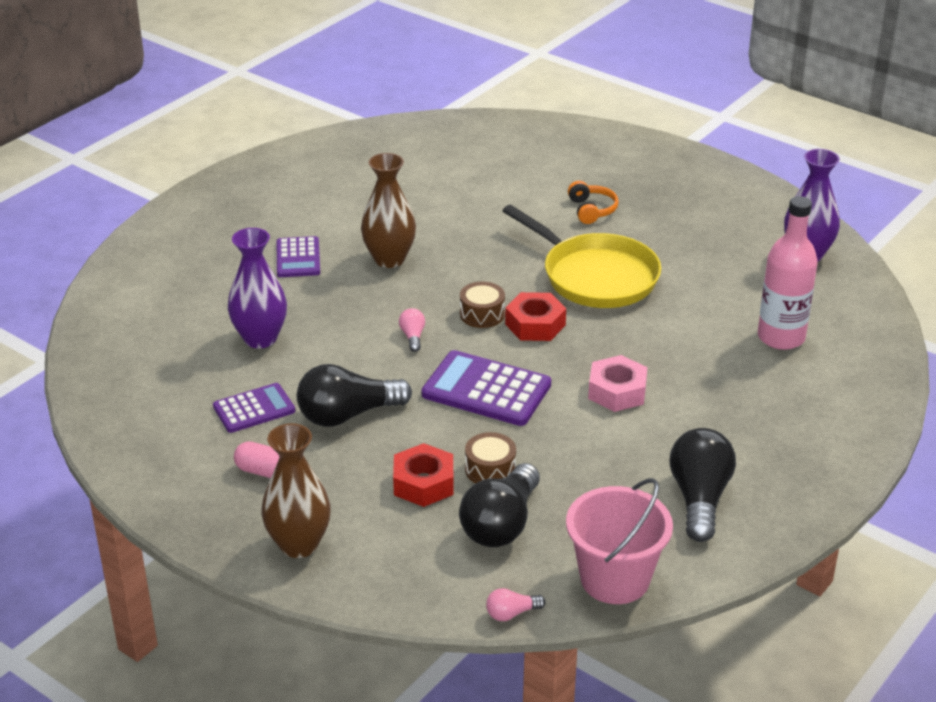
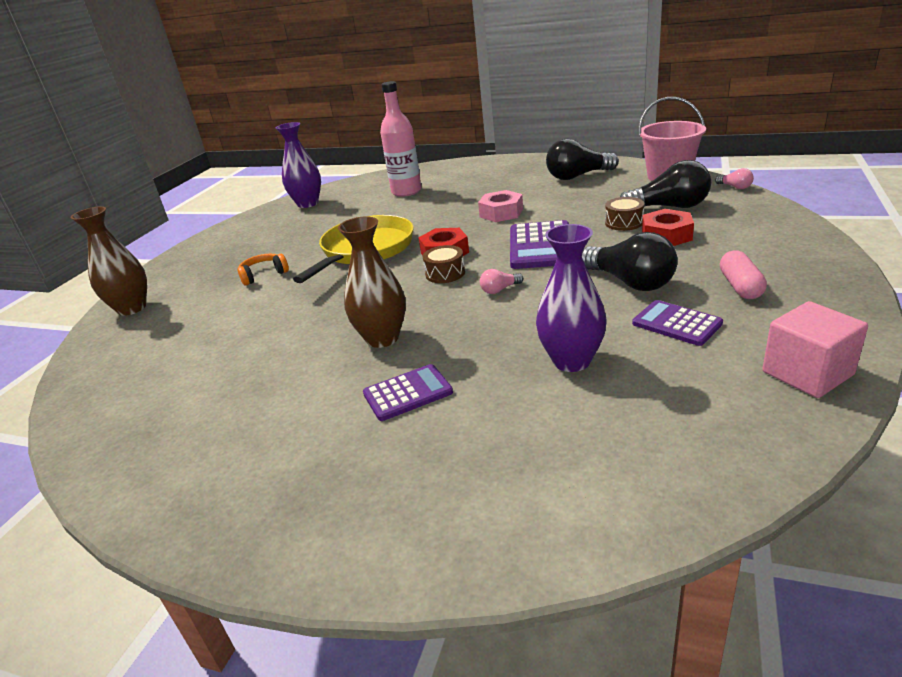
camera: 105 degrees left, 5 degrees down
(130, 436) = (807, 373): none -> pink cube
(299, 544) = (791, 252): brown vase -> brown vase (132, 308)

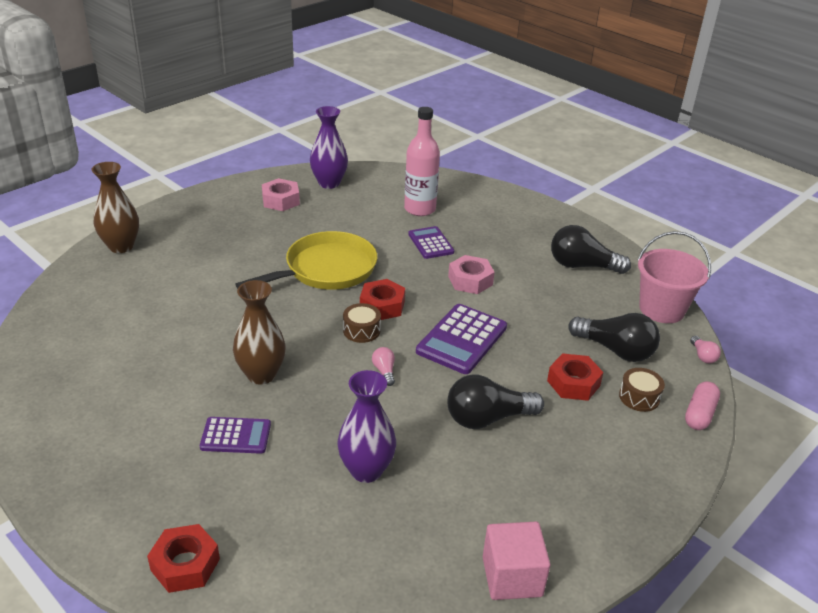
camera: 20 degrees right, 5 degrees up
(263, 275) = (232, 258): orange headphones -> none
(273, 227) = (280, 200): none -> pink nut
(475, 530) = (185, 565): none -> red nut
(499, 290) = (384, 371): pink light bulb -> pink light bulb turned 75 degrees clockwise
(624, 223) = (556, 348): brown drum -> brown drum (639, 397)
(630, 282) = (487, 418): black light bulb -> black light bulb turned 90 degrees clockwise
(676, 323) = (475, 479): purple calculator -> purple calculator (431, 243)
(740, 286) = (565, 471): pink capsule -> pink capsule (699, 414)

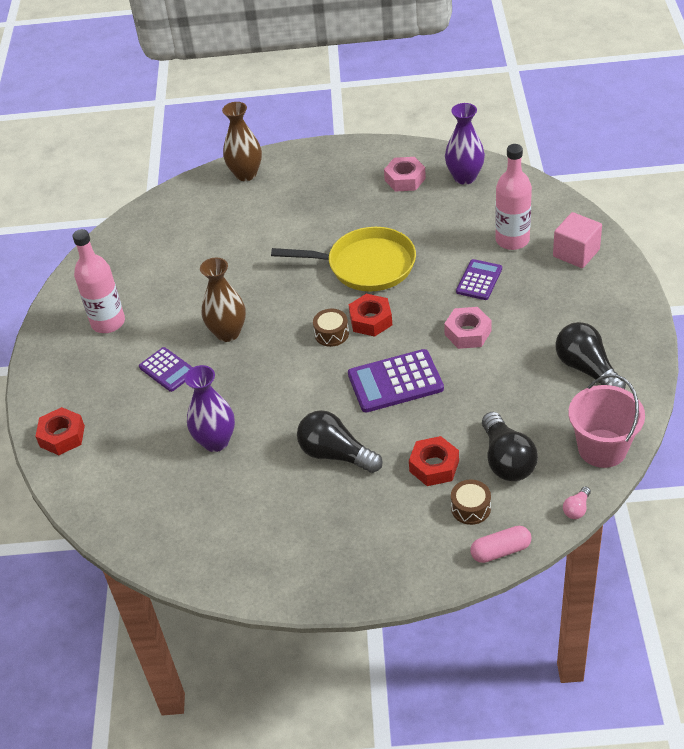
camera: 50 degrees right, 10 degrees up
(112, 427) = (108, 322): none -> pink bottle
(384, 371) = (309, 376): pink light bulb -> none
(512, 576) = (219, 565): pink cube -> pink cube (576, 253)

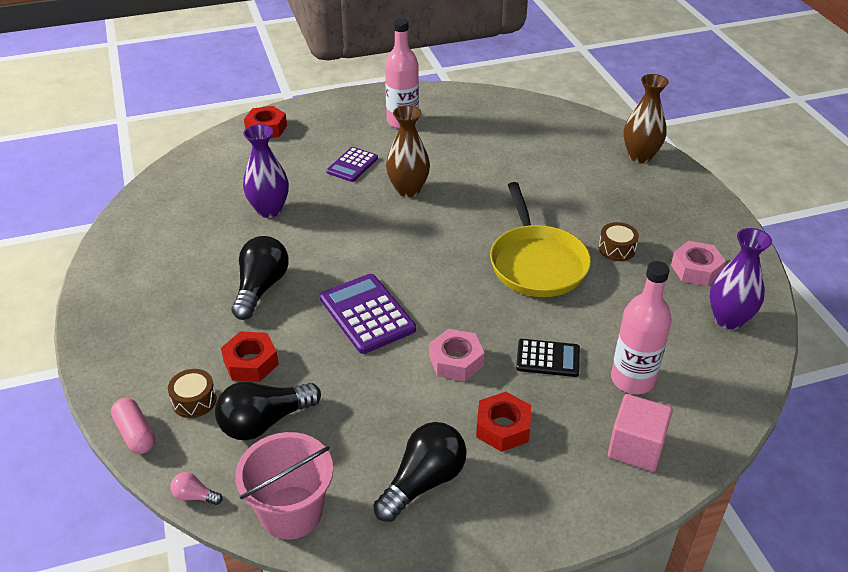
camera: 70 degrees right, 5 degrees down
(331, 334) = (425, 256): brown drum -> brown drum (616, 249)
(371, 320) = (453, 281): red nut -> red nut (503, 427)
(479, 280) = (548, 358): purple calculator -> black calculator

